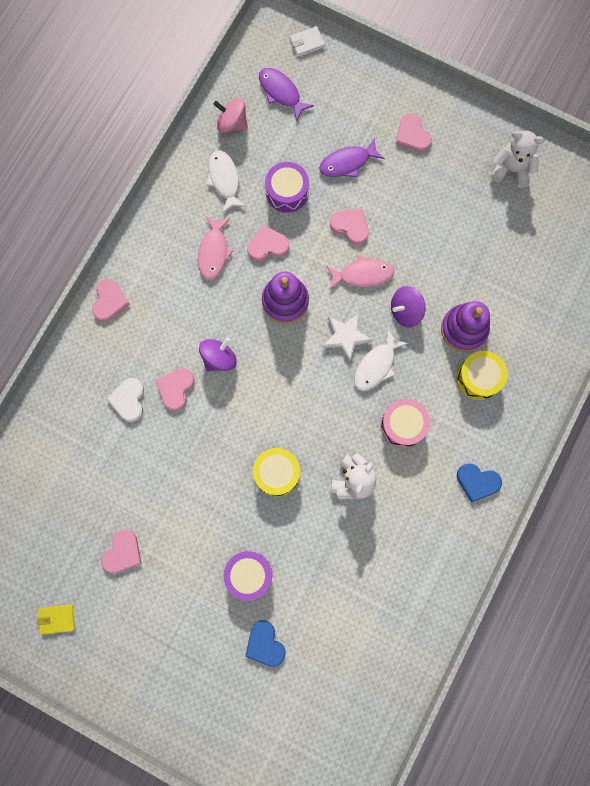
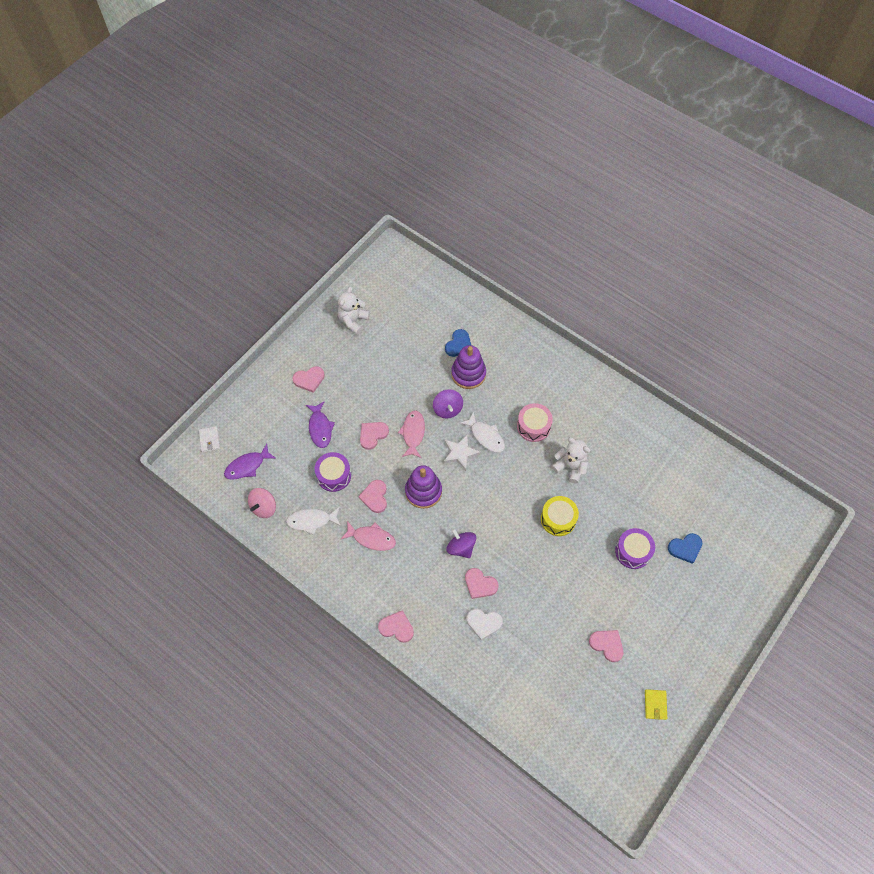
camera: 80 degrees left, 15 degrees down
(477, 482) = (581, 386): blue heart -> blue heart (458, 345)
(478, 378) = (506, 371): yellow drum -> none

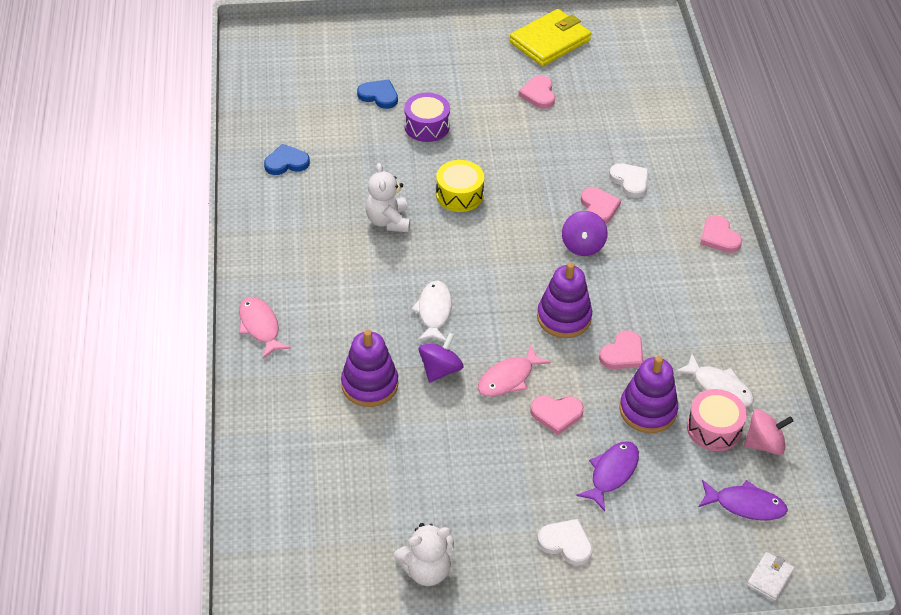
camera: 135 degrees left, 15 degrees down
(309, 379) = (566, 543): pink heart -> white heart
(334, 475) = (647, 410): purple drum -> purple stacking toy
(371, 538) = (667, 321): pink fish -> pink fish (260, 326)
(458, 345) = (337, 424): blue heart -> blue heart (286, 162)
(460, 453) = (482, 319): white star -> none
(533, 426) = (373, 280): pink drum -> pink drum (714, 428)
(655, 704) = (550, 41): yellow wallet -> yellow wallet, size x2.17

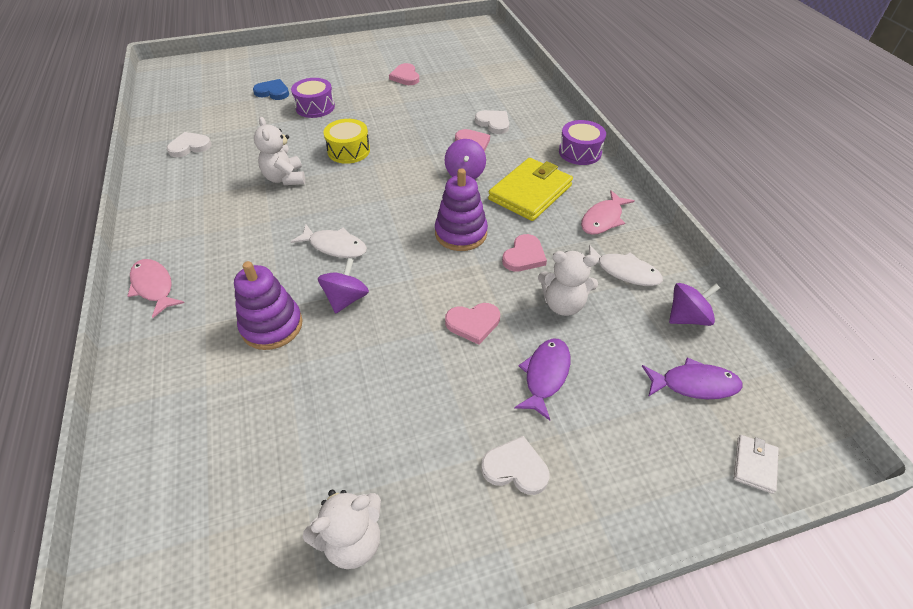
camera: 10 degrees left, 0 degrees up
(286, 162) = (189, 146): blue heart -> white heart
(434, 311) = (335, 246): white fish -> white fish turned 120 degrees clockwise
(508, 378) = (417, 296): pink fish -> pink fish (603, 219)
(550, 41) = (408, 45): yellow wallet -> yellow wallet (530, 193)
(647, 410) = (563, 304): purple stacking toy -> white teddy bear
(714, 428) = (633, 311): pink drum -> none
(719, 237) = (580, 152): pink heart -> purple drum
(764, 444) = (687, 317): pink spinning top -> purple spinning top

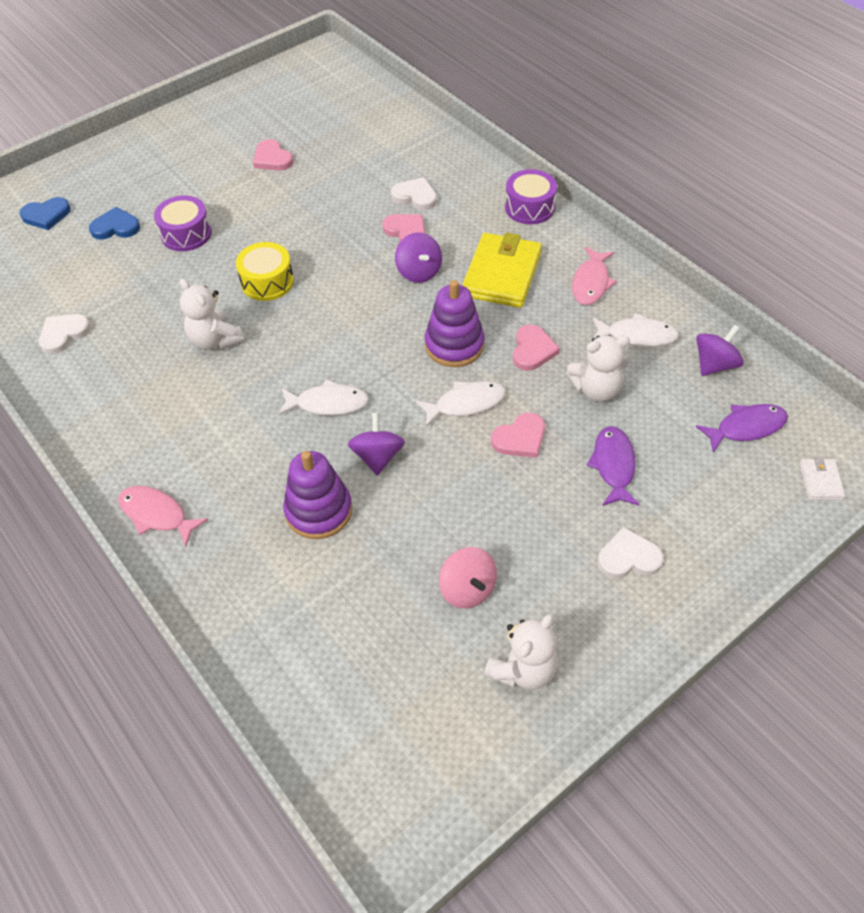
camera: 20 degrees left, 5 degrees up
(235, 75) = (46, 215): none -> blue heart
(349, 440) = (467, 589): none -> pink spinning top
(443, 280) = (466, 403): none -> white fish

